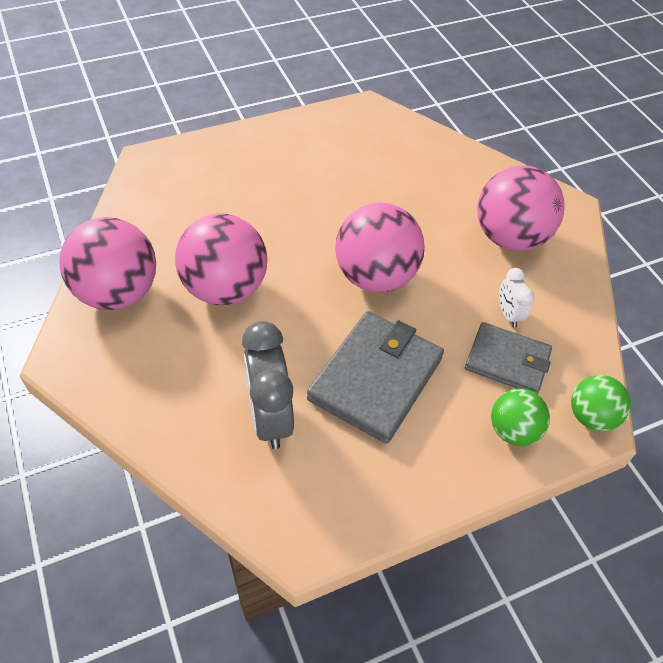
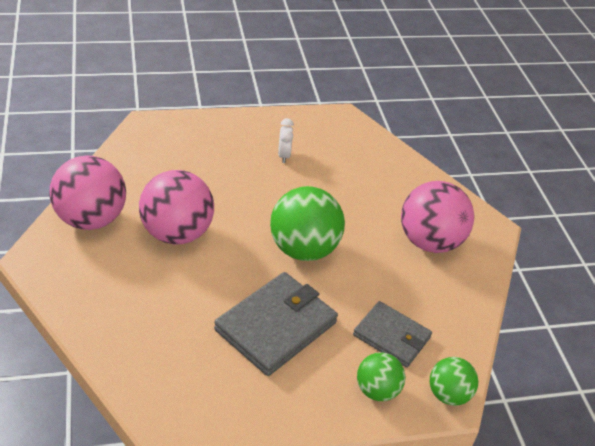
camera: 10 degrees right, 10 degrees down
(270, 417) = (180, 336): grey clock -> none
(375, 276) = (303, 249): pink ball -> green ball
(508, 314) = (406, 301): white clock -> white clock (284, 155)

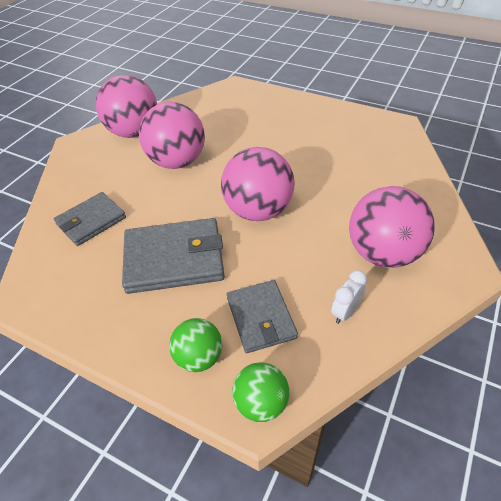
camera: 45 degrees right, 5 degrees up
(156, 331) = (91, 221): none -> grey wallet
(284, 155) = (315, 137): white clock -> white clock (345, 312)
(303, 249) = (258, 211): green ball -> pink ball

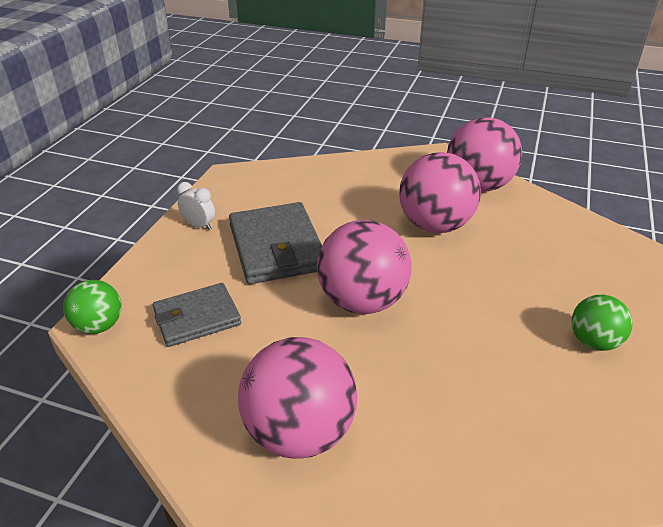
camera: 80 degrees right, 10 degrees down
(91, 221) = (323, 188): grey wallet -> none
(199, 357) = (155, 280): green ball -> green ball (593, 342)
(345, 312) = (199, 389): white clock -> white clock (199, 225)

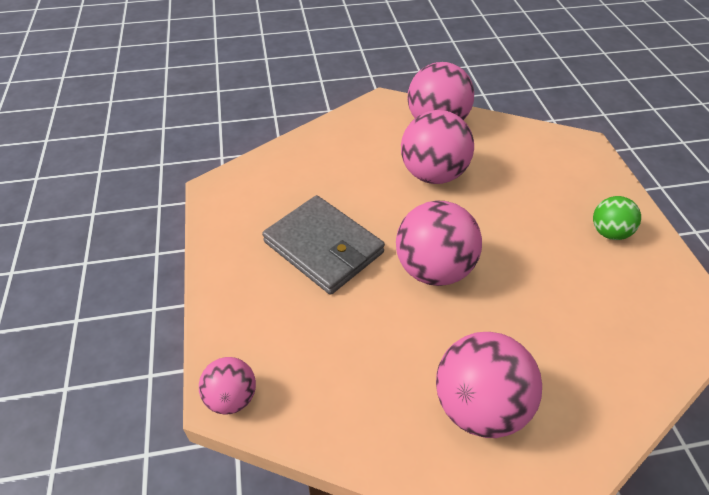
camera: 30 degrees left, 10 degrees up
(99, 326) = (231, 398): green ball -> pink ball
(197, 318) = (313, 347): grey wallet -> none
(199, 225) = (233, 253): white clock -> none

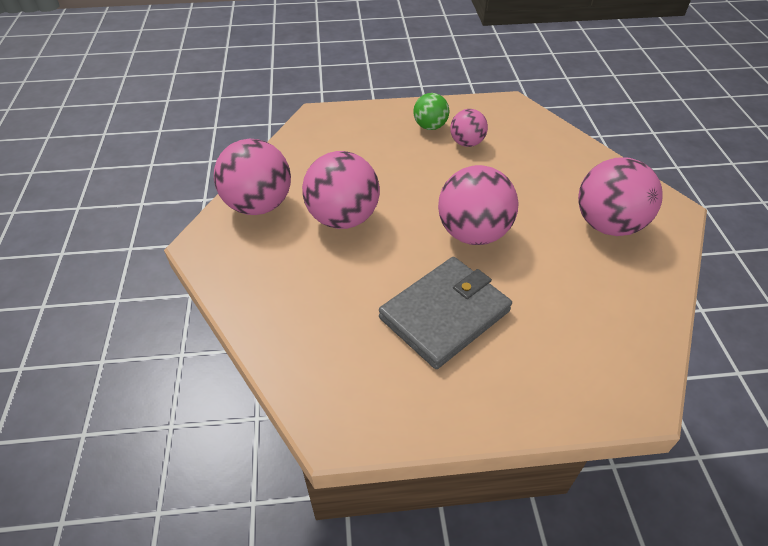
camera: 85 degrees left, 0 degrees up
(231, 398) = (641, 393): pink ball -> pink ball (466, 143)

